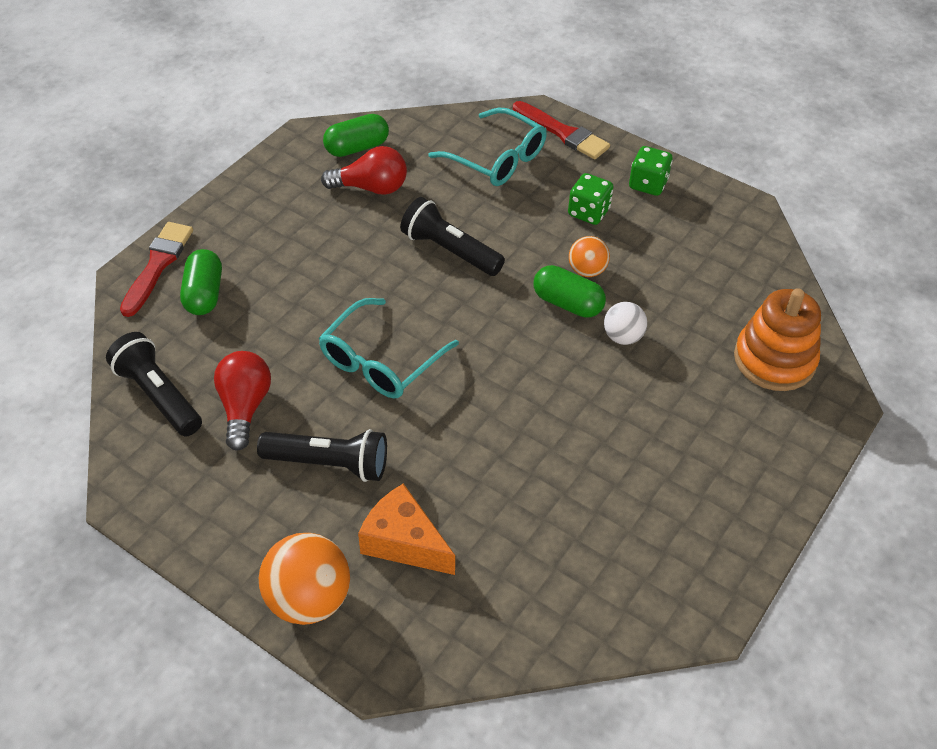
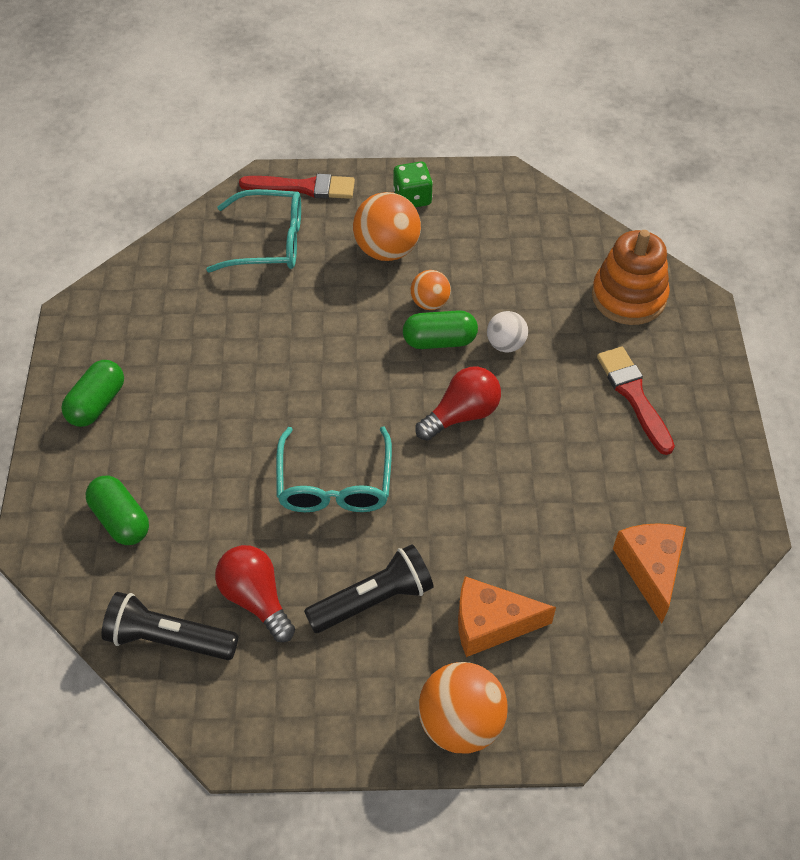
camera: 35 degrees left, 5 degrees up
(158, 265) = (49, 519): red brush -> red brush (634, 396)
(357, 148) = (133, 299): green capsule -> green capsule (97, 403)
(371, 188) = (182, 330): red light bulb -> red light bulb (461, 414)
(450, 251) = (303, 350): black flashlight -> none
(582, 589) = (650, 569): none -> orange cheese
(588, 212) = (387, 250): green dice -> orange ball

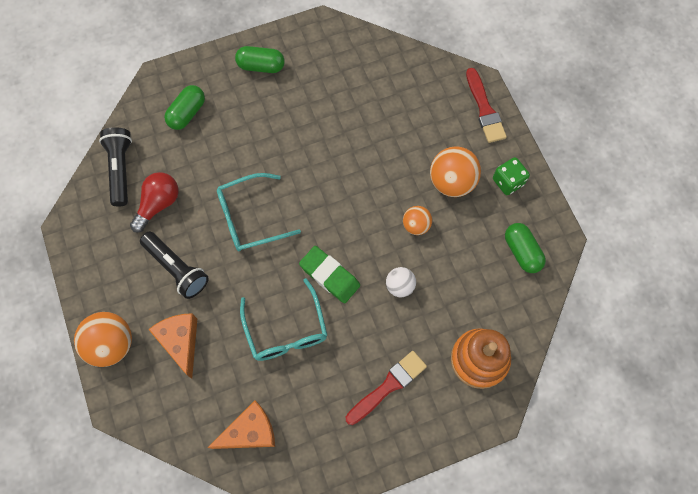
camera: 70 degrees right, 15 degrees up
(268, 242) = (426, 107): turquoise glasses -> turquoise glasses (286, 329)
(439, 340) = (385, 242): green capsule -> green capsule (522, 252)
(461, 414) = (329, 276): red light bulb -> green eraser

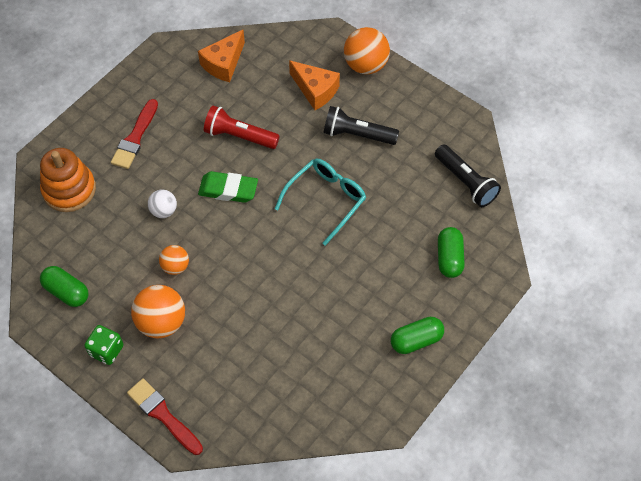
camera: 150 degrees right, 10 degrees down
(158, 204) = (411, 172): red light bulb -> none
(286, 329) = (239, 136): turquoise glasses -> red flashlight

